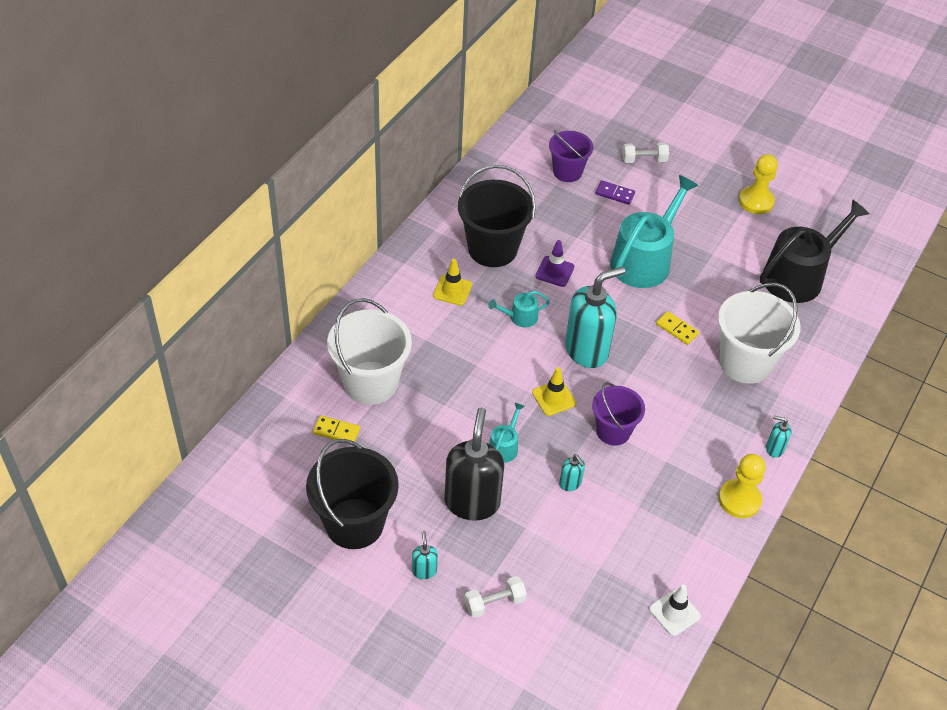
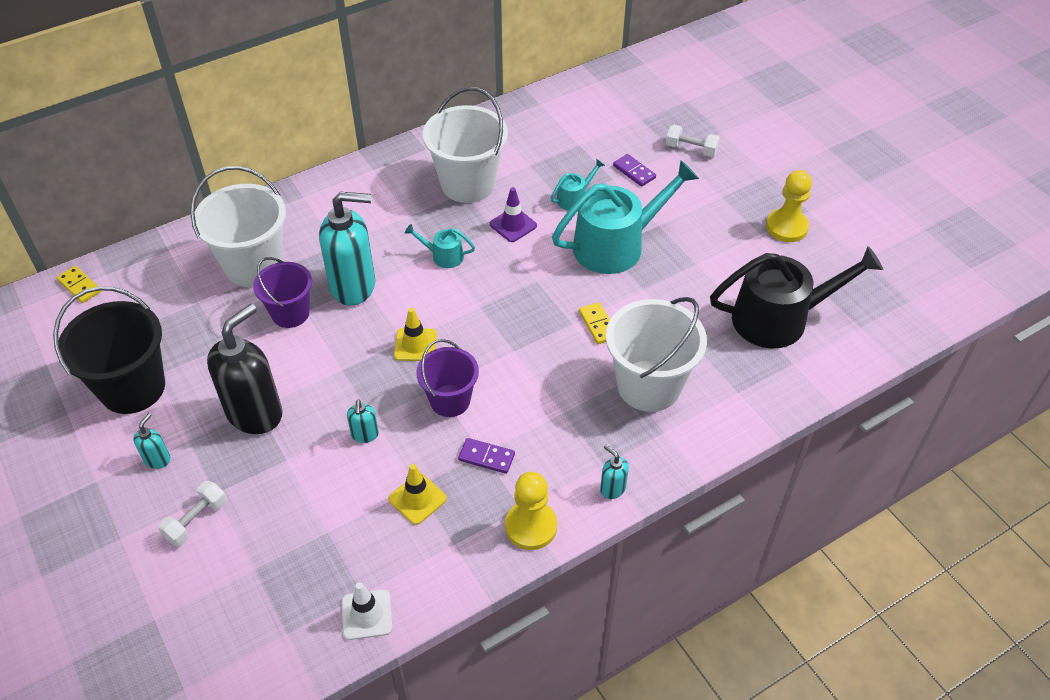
camera: 30 degrees right, 0 degrees up
(336, 431) = (187, 297): yellow domino -> yellow domino (79, 286)
(452, 290) = (398, 209): yellow traffic cone -> yellow traffic cone (417, 499)
(492, 249) = (468, 184): black bucket -> white bucket
(494, 603) = (196, 520): white dumbbell -> white dumbbell turned 60 degrees counterclockwise
(504, 446) = (329, 372): turquoise watering can -> turquoise watering can (574, 198)
(567, 172) = (600, 136): purple bucket -> purple bucket (290, 313)
(587, 350) = (486, 311): turquoise soap dispenser -> turquoise soap dispenser (354, 286)
(671, 463) = (486, 457): none -> purple domino

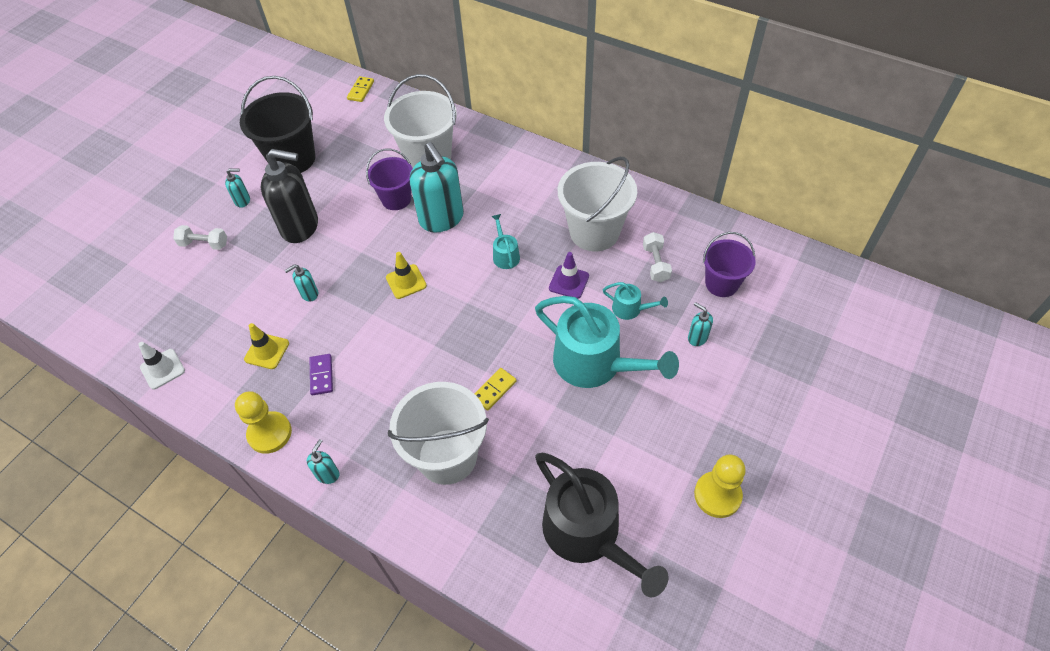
camera: 65 degrees right, 5 degrees up
(450, 400) = (364, 328): purple bucket -> purple bucket (721, 283)
(634, 172) = (697, 338): purple domino -> turquoise soap dispenser
(691, 149) = (764, 369): white dumbbell -> white dumbbell (655, 264)

